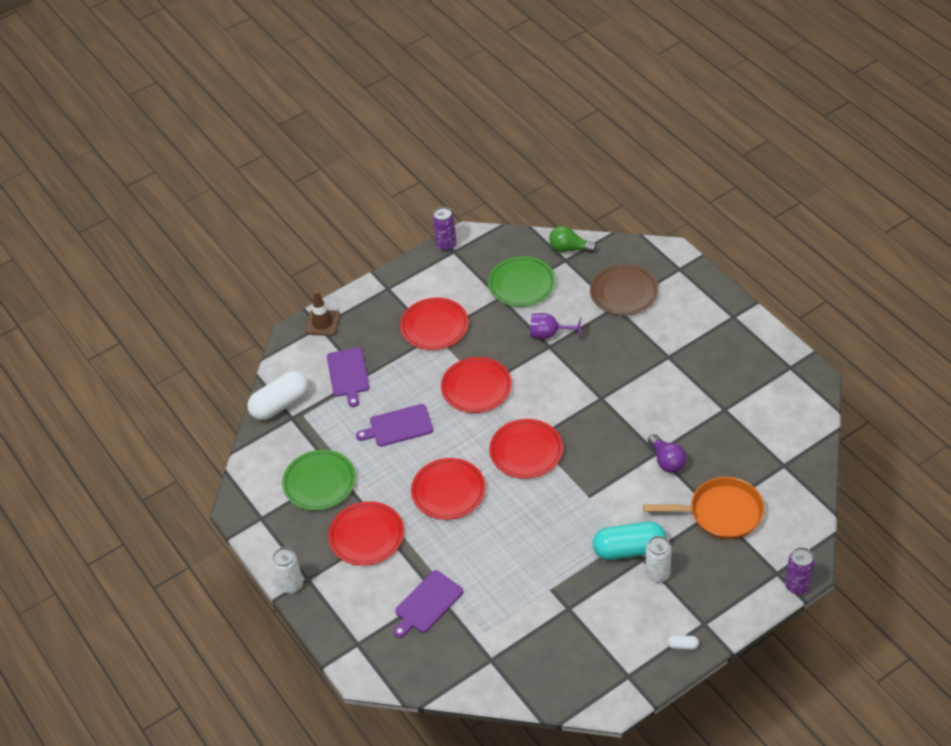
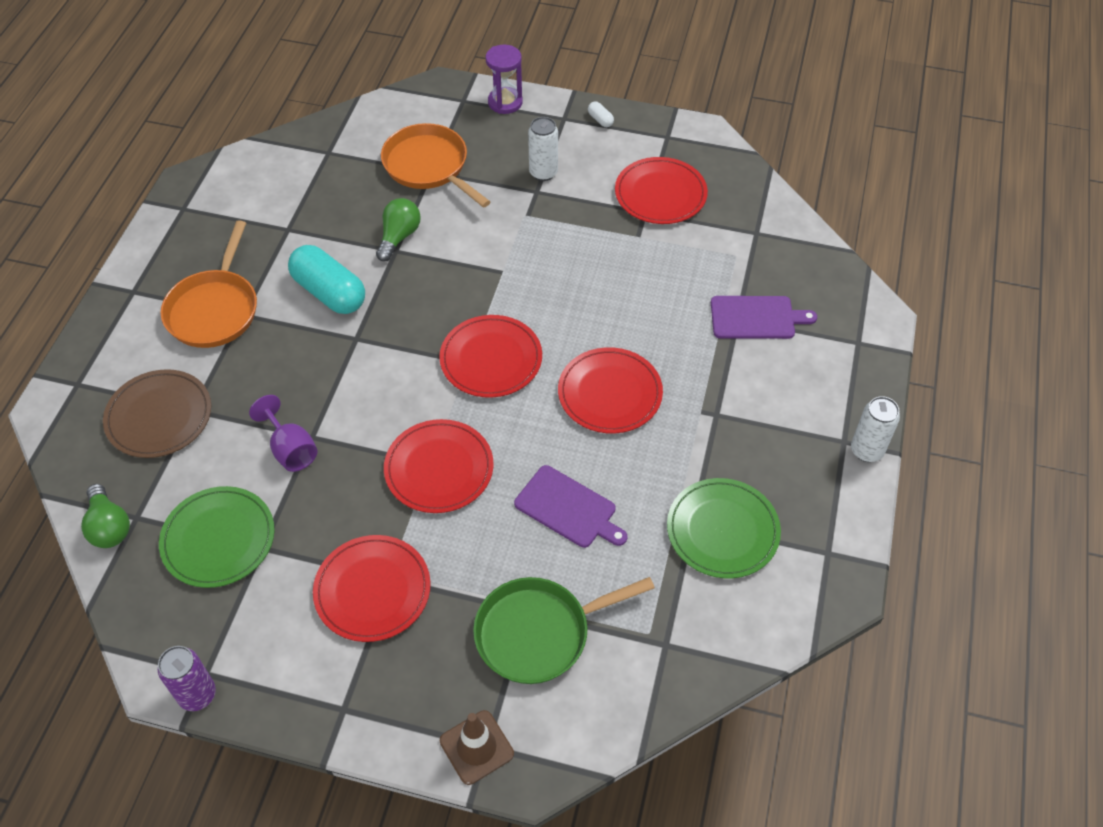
camera: 135 degrees left, 5 degrees up
(280, 404) = (658, 678): white capsule -> none
(348, 374) = (539, 633): purple cutting board -> green pan
(366, 535) = (739, 427): red plate -> red plate (660, 194)
(629, 549) = (536, 206): turquoise capsule -> turquoise capsule (329, 292)
(667, 461) = (399, 237): purple light bulb -> green light bulb
(684, 346) = (214, 309): none -> orange pan
(753, 598) = (505, 102): none -> purple hourglass
(797, 586) = (464, 83): purple can -> none

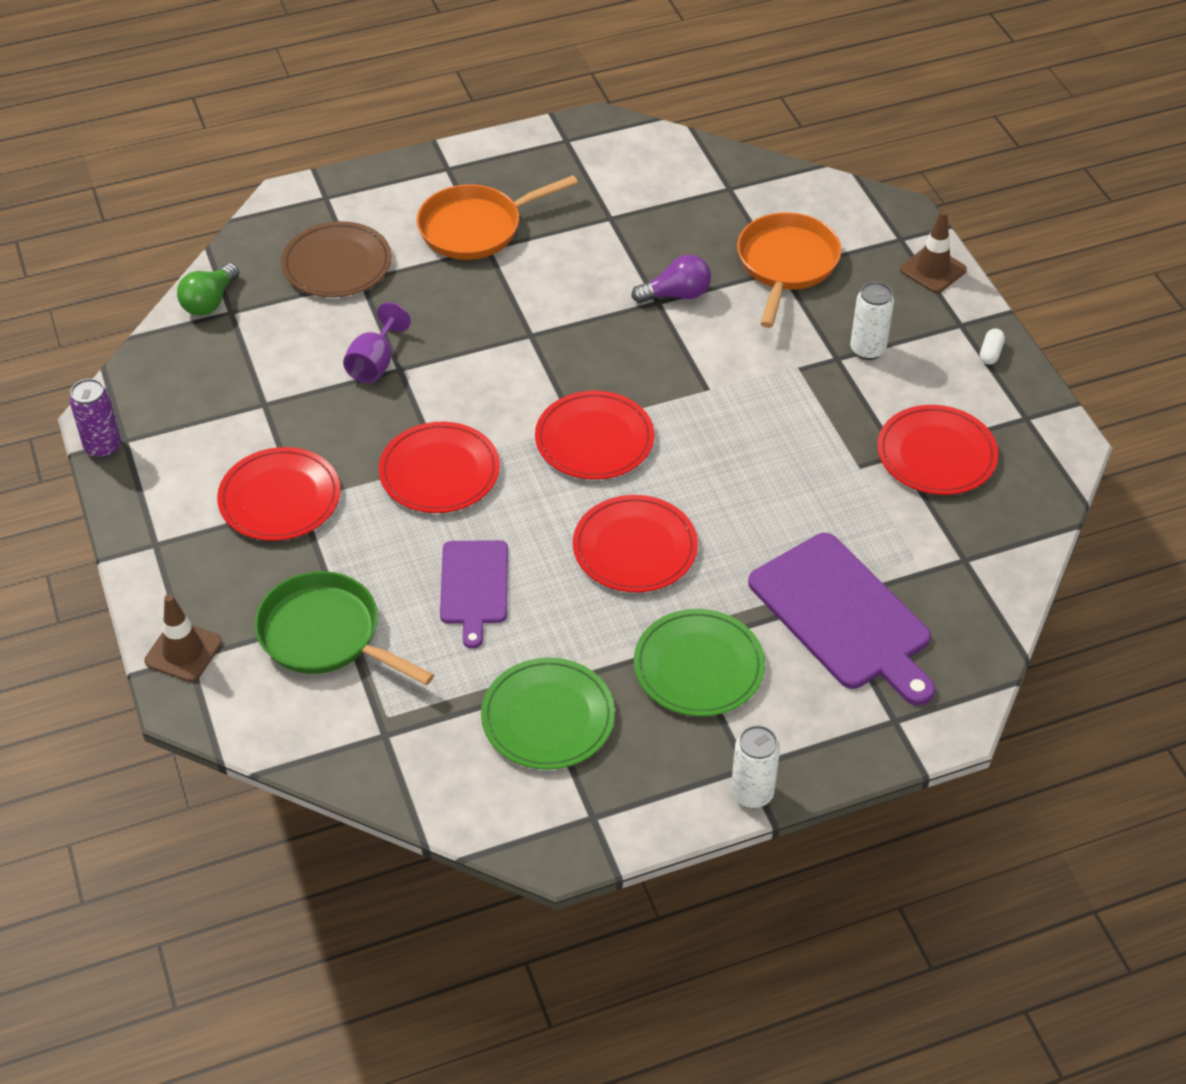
camera: 55 degrees right, 5 degrees down
(218, 539) = (250, 373): green plate -> green plate (698, 666)
(329, 292) = (565, 287): turquoise capsule -> none
(399, 237) = (676, 294): green light bulb -> purple light bulb
(505, 102) = (933, 270): purple hourglass -> brown traffic cone
(756, 318) = (843, 616): purple cutting board -> purple cutting board, size x1.65

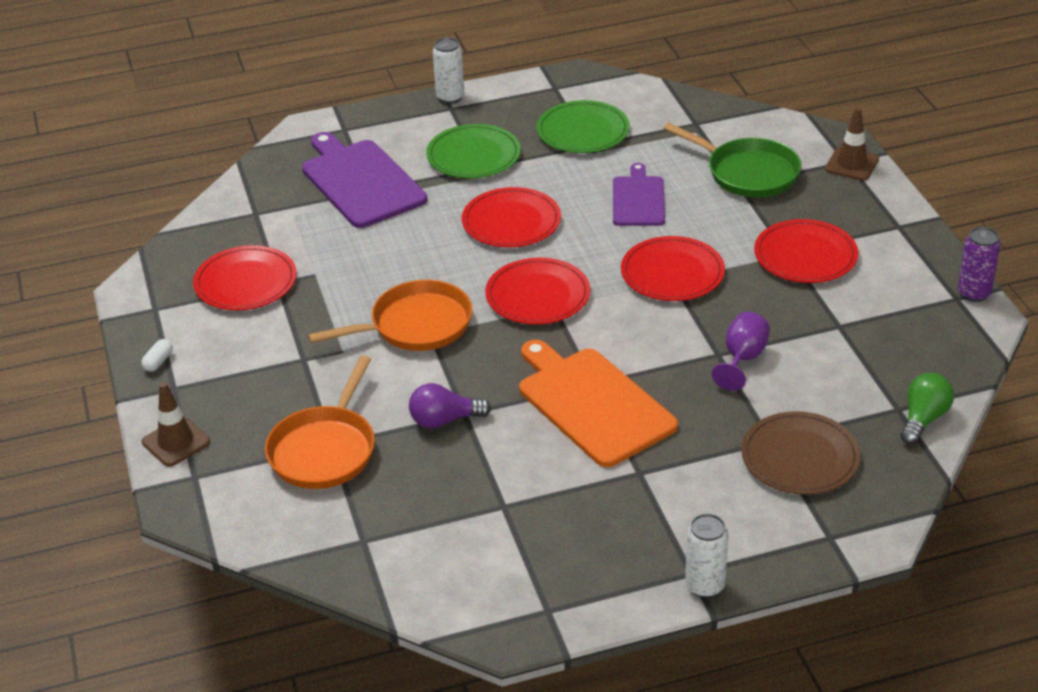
camera: 175 degrees left, 10 degrees down
(476, 228) = (653, 496): orange pan -> orange pan (415, 325)
(531, 313) = (592, 404): none -> orange cutting board
(867, 350) = (272, 366): white can -> white can (704, 586)

